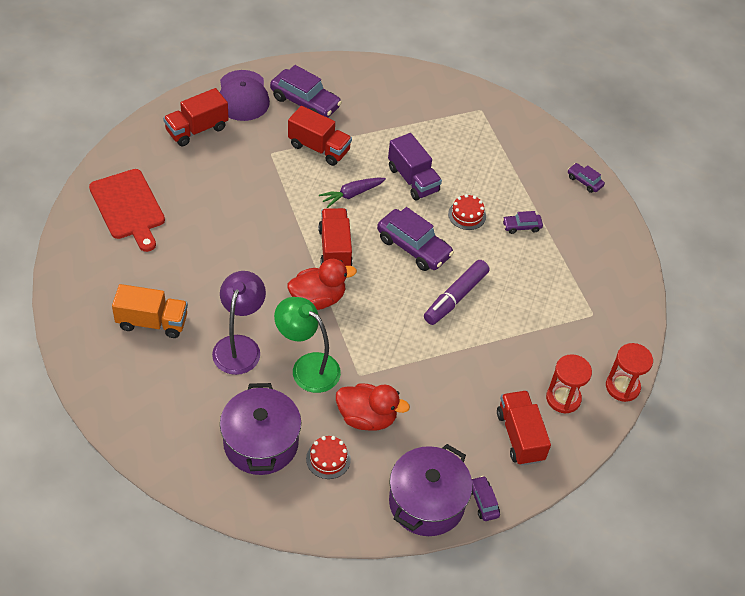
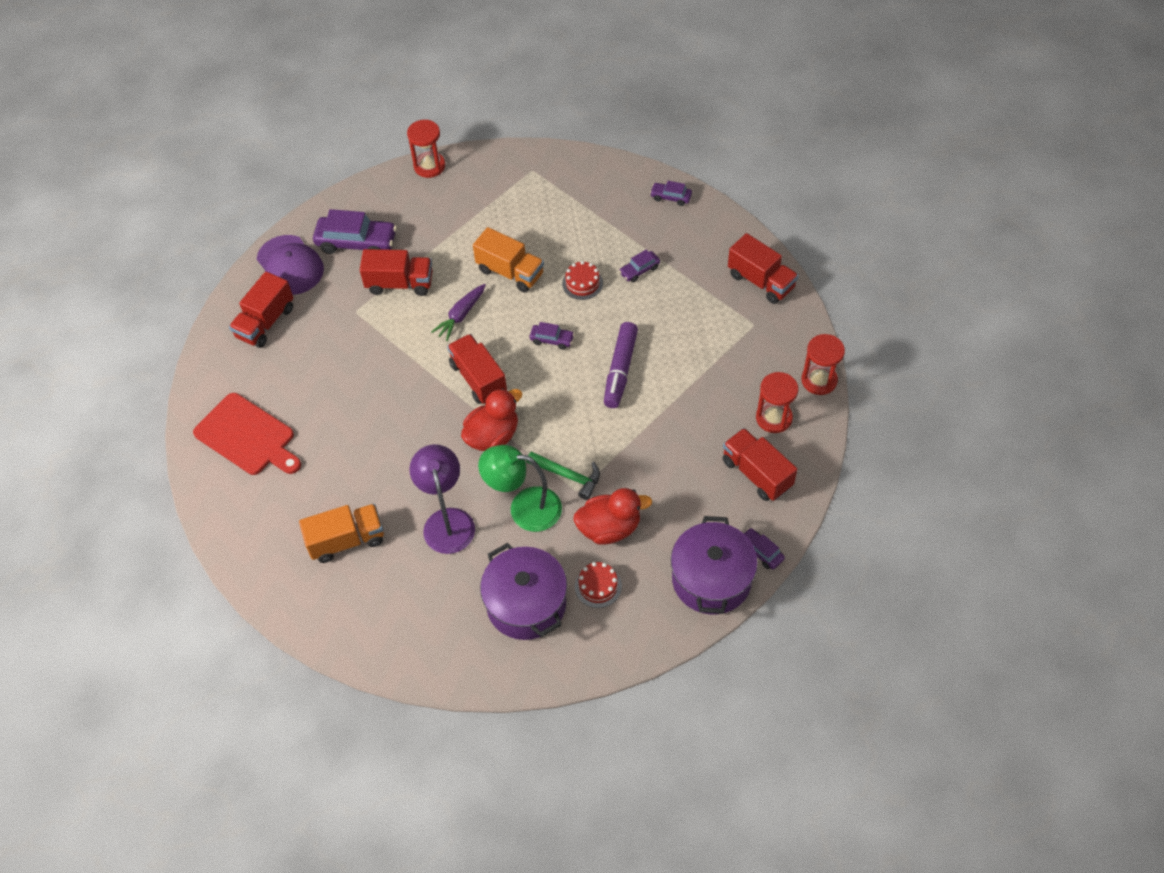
camera: 20 degrees left, 5 degrees up
(359, 359) = (568, 476): none -> green hammer
(399, 70) = (429, 166): none -> red hourglass
(413, 179) = (510, 272): purple truck -> orange truck
(413, 247) = (552, 340): purple car -> purple car, size x0.51
(621, 283) = (761, 281): none -> red truck

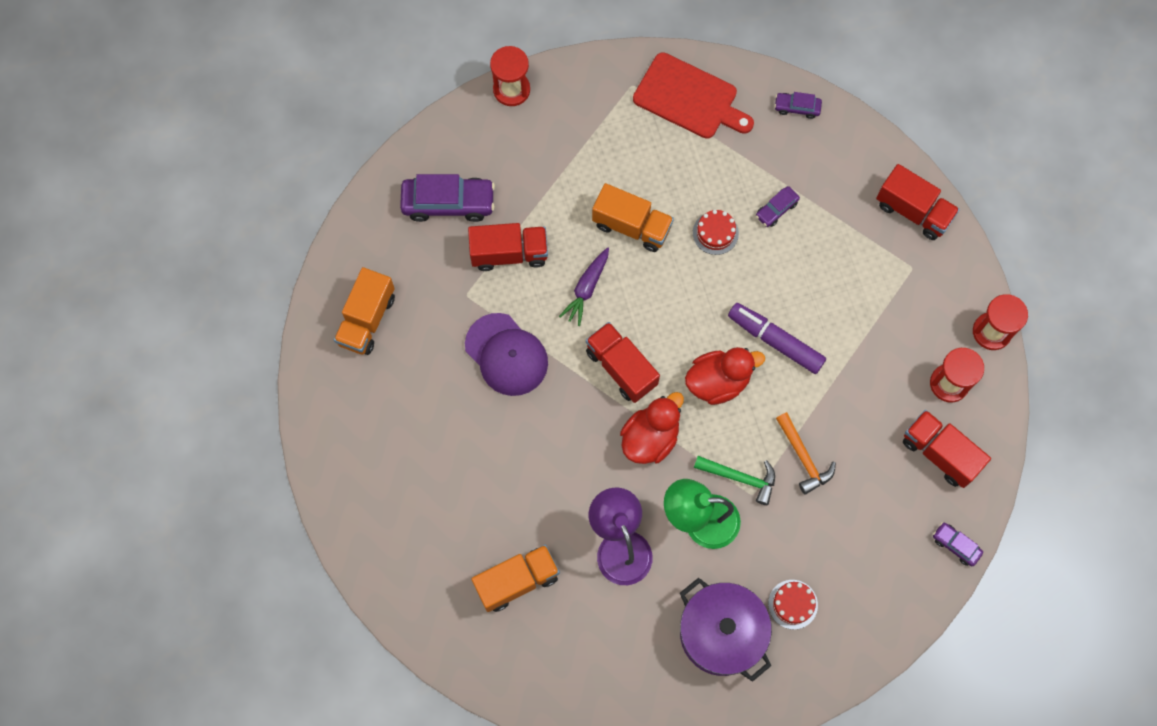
camera: 10 degrees left, 15 degrees up
(247, 436) = (380, 467): red cutting board -> red cutting board (689, 98)
(265, 322) = (367, 320): red truck -> orange truck
(290, 265) = (378, 241): purple cap -> purple cap (506, 354)
(552, 340) = (693, 310): purple car -> none
(609, 528) = (794, 535): red duck -> red duck (718, 382)
(620, 370) = (775, 341): purple marker -> purple marker turned 120 degrees clockwise
(629, 465) = (803, 457): none -> orange hammer
(711, 579) = (909, 583): purple pot -> none

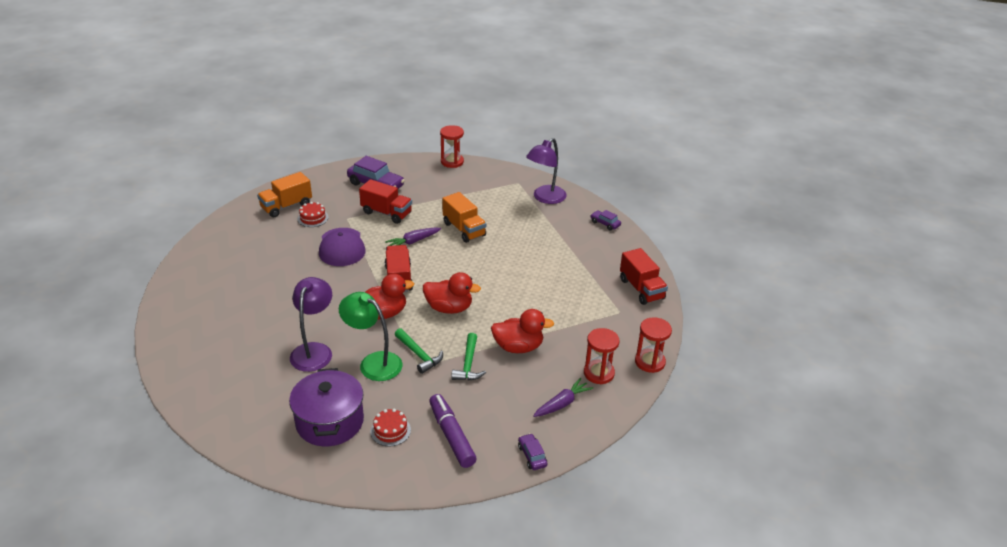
camera: 30 degrees right, 35 degrees down
(517, 581) = (238, 337): orange truck -> none
(689, 98) = (545, 198): red cutting board -> purple lamp
(715, 233) = (509, 250): red cake -> red cake (313, 218)
(775, 341) = (501, 306): purple marker -> purple marker (451, 435)
(776, 209) = (555, 255): purple car -> none
(803, 457) = (468, 364): orange hammer -> green hammer
(838, 397) = (518, 347): none -> red duck
(939, 453) = (562, 403): red truck -> purple carrot

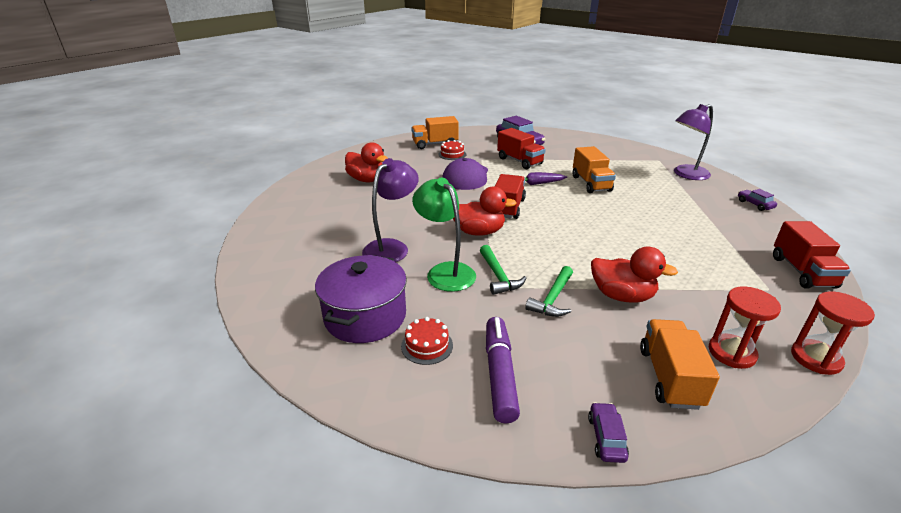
camera: 25 degrees right, 5 degrees down
(449, 308) = (550, 241): red duck -> red duck (367, 180)
(452, 162) = (596, 138): red hourglass -> none
(562, 403) = (669, 377): purple carrot -> orange truck

